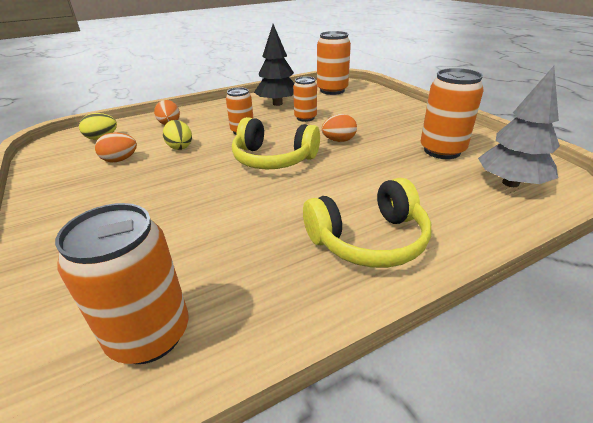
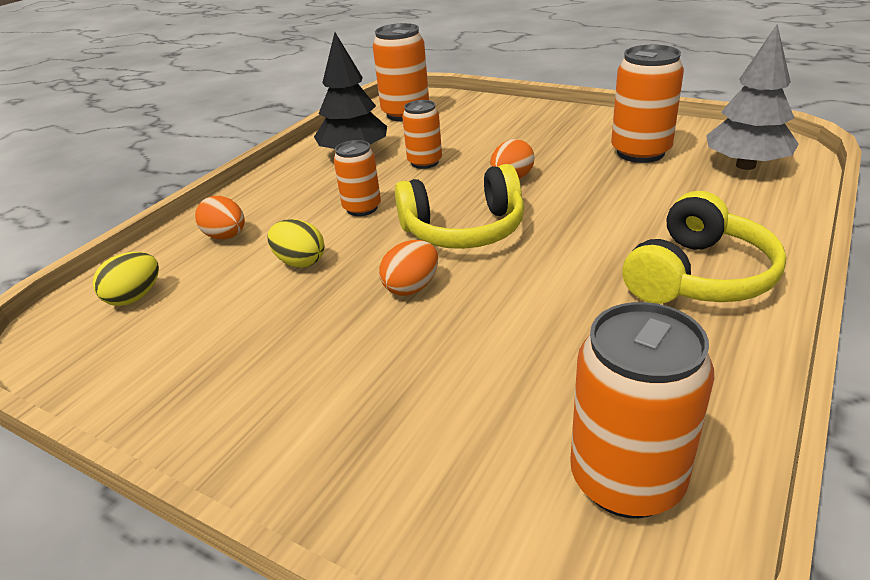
camera: 30 degrees left, 0 degrees up
(120, 160) = (230, 316): orange egg -> orange egg (411, 287)

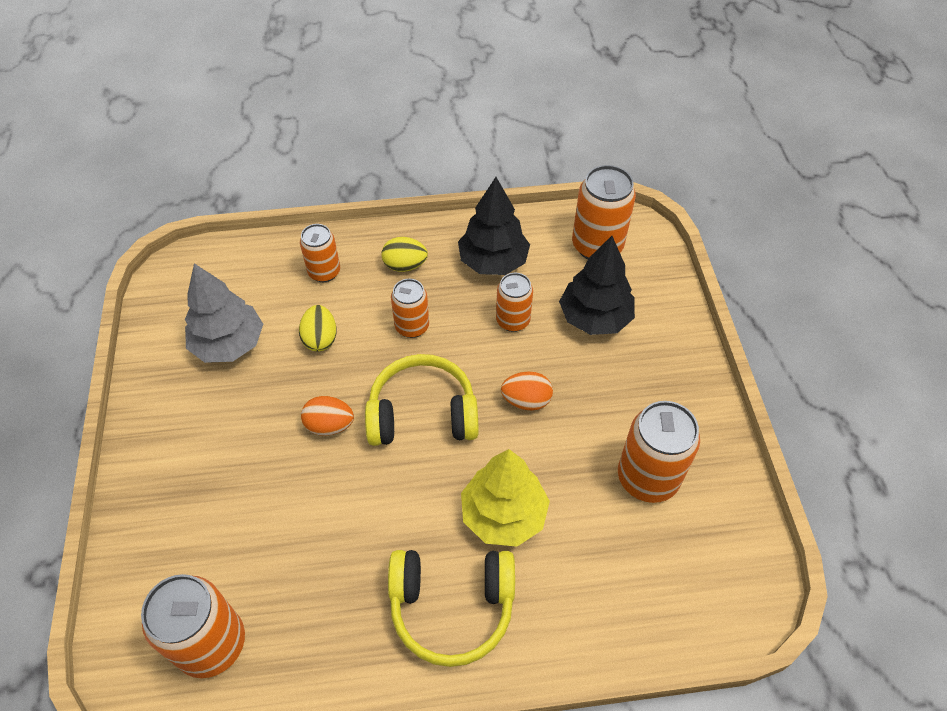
camera: 50 degrees right, 20 degrees up
(135, 297) = (232, 279): yellow egg -> yellow egg (405, 265)
(226, 236) = (324, 272): orange egg -> orange can
(464, 230) = (422, 413): yellow headphones -> yellow headphones turned 135 degrees clockwise
(469, 132) = (595, 318): none -> black tree
(618, 221) = (503, 514): none -> yellow tree
(745, 165) = (680, 579): grey tree -> grey tree (229, 344)

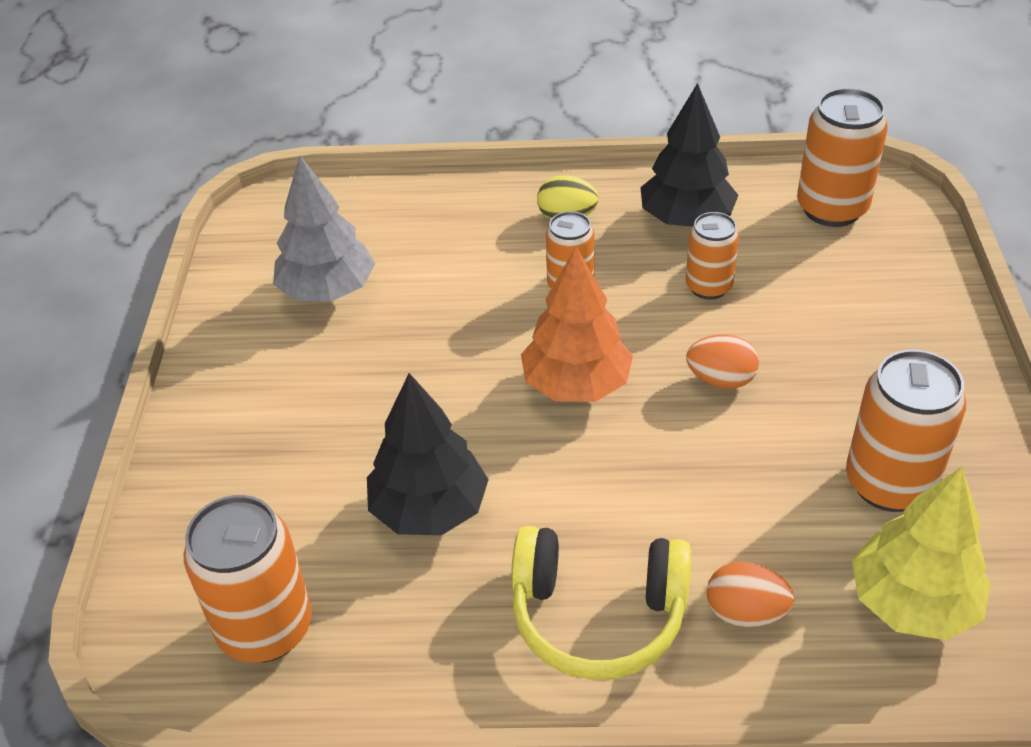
camera: 10 degrees right, 10 degrees down
(320, 339) = (447, 292): yellow egg -> none
(324, 272) = (459, 219): orange can -> none
(329, 425) = (449, 389): orange egg -> orange egg (745, 613)
(422, 413) = (576, 385): yellow headphones -> orange tree
(503, 514) = (679, 511): yellow tree -> yellow tree (912, 603)
(595, 318) = (823, 290): black tree -> black tree (429, 509)

